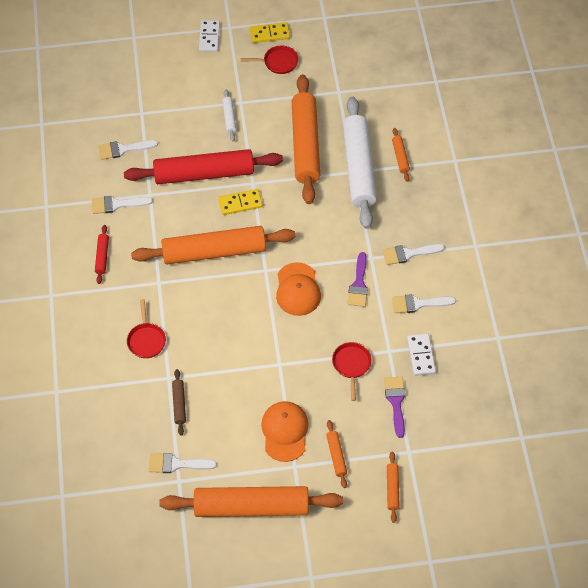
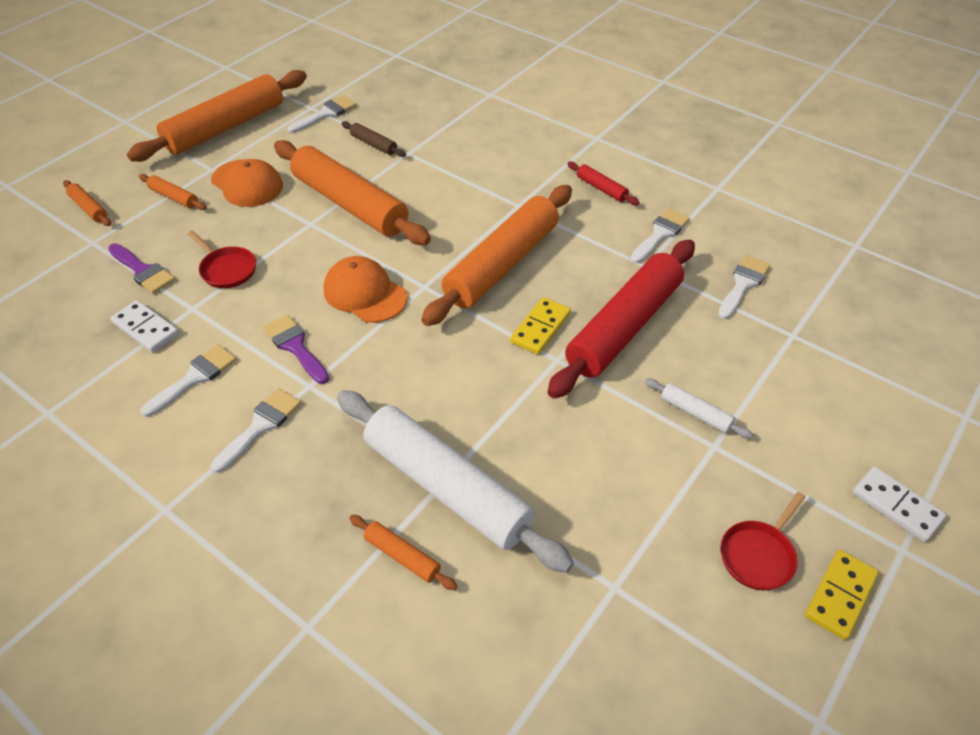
camera: 135 degrees right, 10 degrees down
(146, 340) = (465, 163): red pan -> none
(305, 145) = (556, 459): orange rolling pin -> orange rolling pin (350, 204)

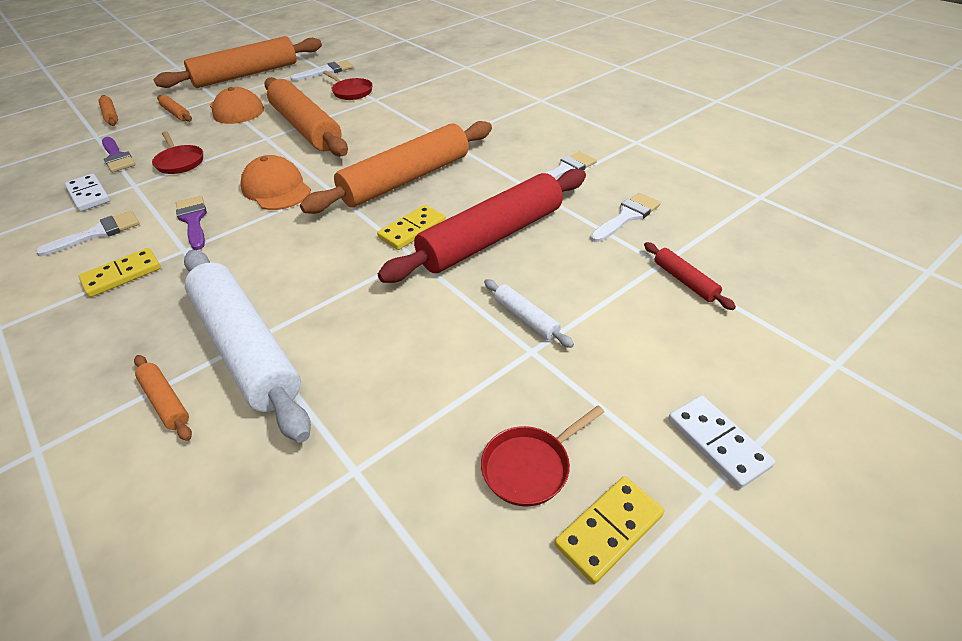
camera: 15 degrees right, 5 degrees down
(260, 426) = (122, 275): white brush -> yellow domino
(373, 144) = (351, 92): brown rolling pin -> red pan
(601, 188) = (526, 134): red rolling pin -> red rolling pin (684, 281)

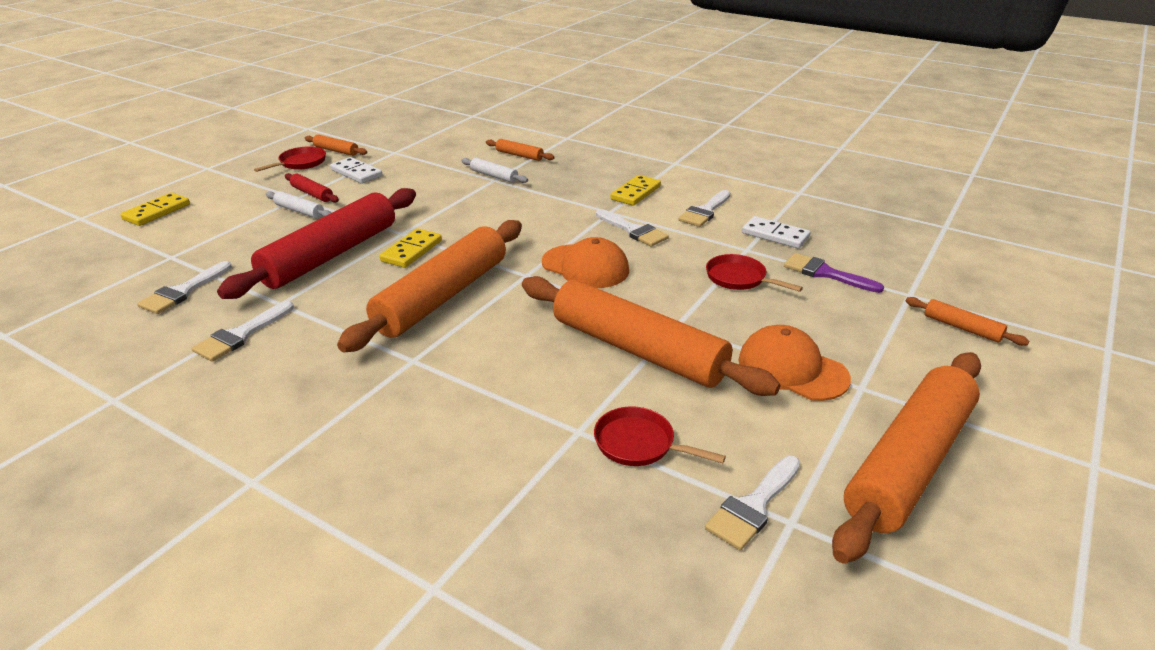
camera: 160 degrees right, 10 degrees down
(176, 113) = (872, 346): orange rolling pin -> orange rolling pin (336, 151)
(193, 220) = (633, 230): purple brush -> white brush
(246, 348) = (494, 176): white rolling pin -> white rolling pin, size x0.42
(609, 530) = (263, 154): yellow domino -> yellow domino (157, 212)
(684, 281) = (157, 247): red rolling pin -> red rolling pin (312, 194)
(717, 443) = (190, 181): white domino -> white domino (356, 173)

